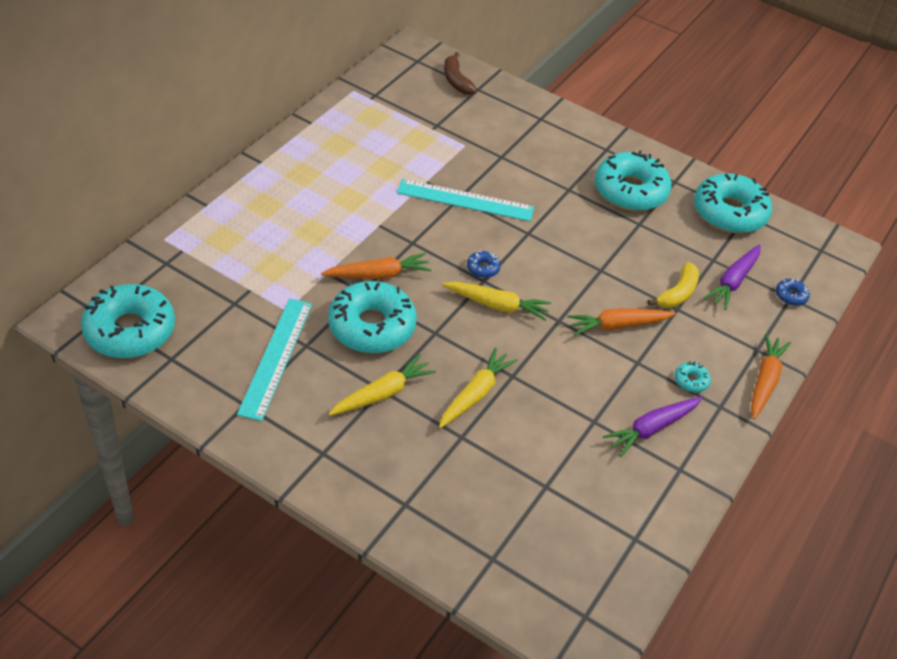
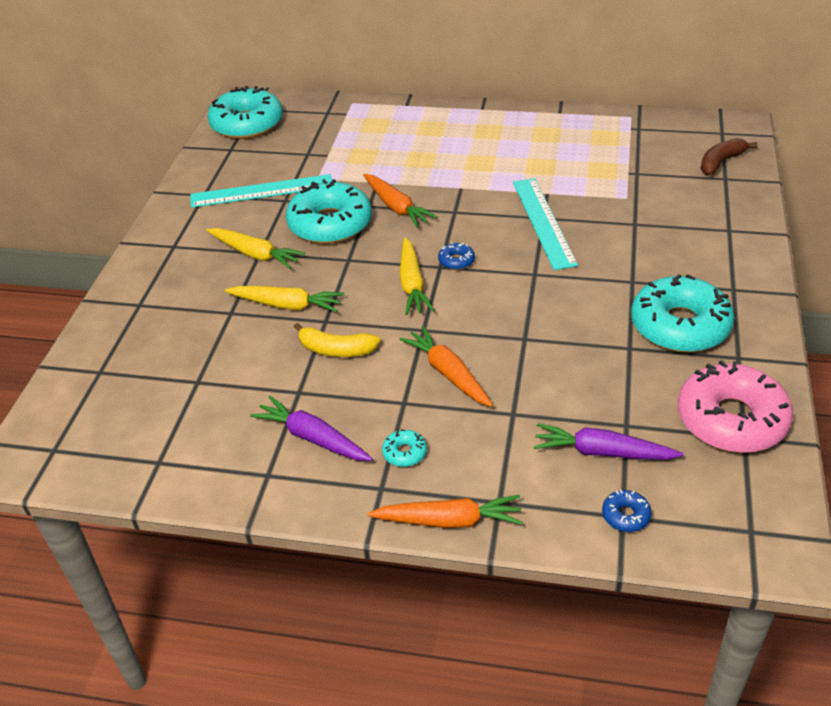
camera: 75 degrees right, 5 degrees down
(677, 293) = (538, 408): yellow banana -> yellow banana (336, 350)
(729, 212) = (731, 419): turquoise donut -> pink donut

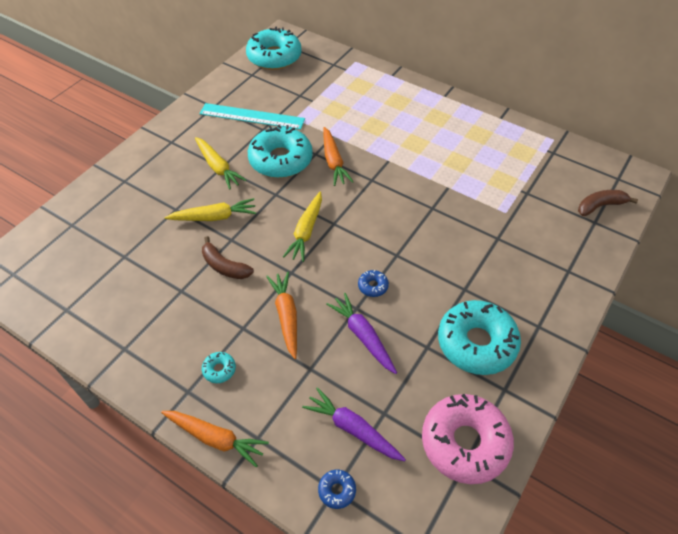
camera: 20 degrees right, 10 degrees up
(287, 305) = (214, 217): yellow carrot -> yellow carrot turned 45 degrees counterclockwise
(312, 438) = (168, 331): purple carrot -> purple carrot (362, 336)
(336, 350) = (224, 266): yellow banana -> brown banana
(456, 261) = (348, 223): blue donut -> blue donut (373, 286)
(543, 222) = (430, 212): turquoise ruler -> none

